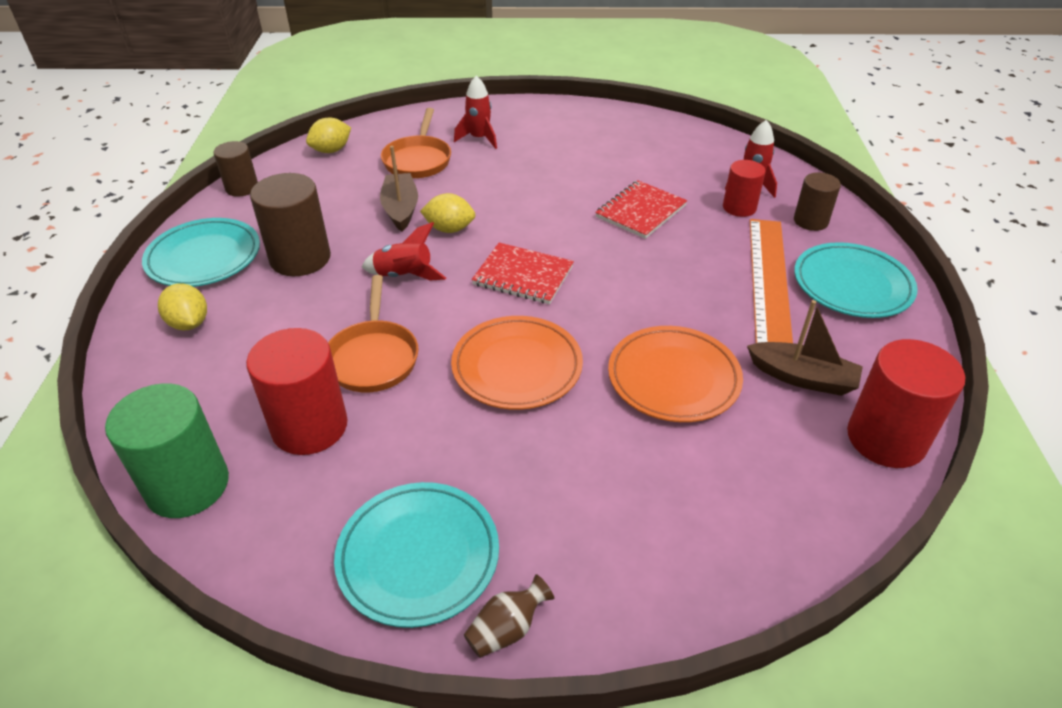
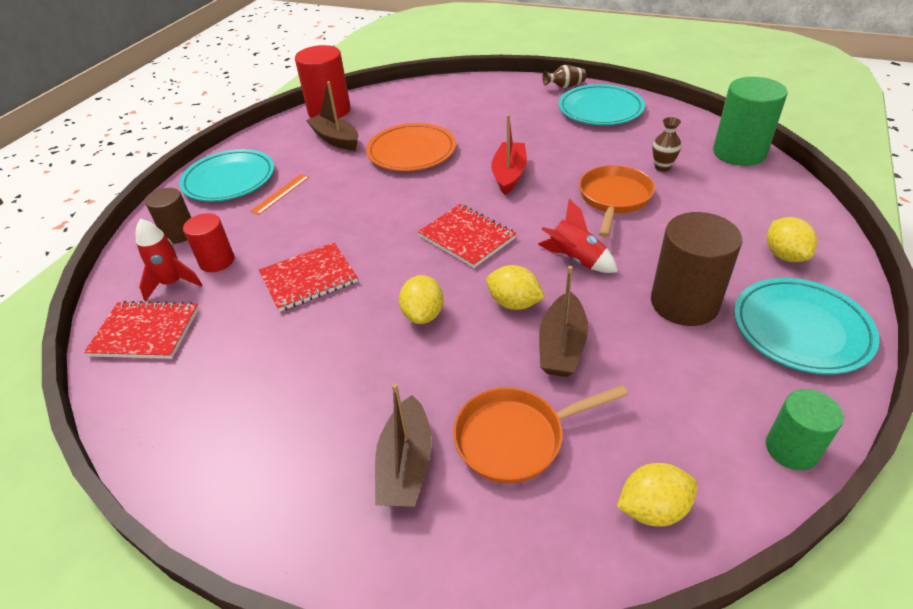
camera: 155 degrees left, 0 degrees up
(242, 188) = (791, 449): brown cylinder -> green cylinder
(309, 426) = (662, 167): red cylinder -> brown vase
(418, 160) = (516, 438): orange pan -> orange pan turned 135 degrees counterclockwise
(479, 139) = (406, 464): red rocket -> brown boat
(517, 367) = (509, 175): orange plate -> red boat
(521, 207) = (423, 314): none -> yellow lemon
(722, 156) = (145, 332): none -> red notebook
(769, 281) = (280, 194): orange ruler -> orange ruler, size x0.43

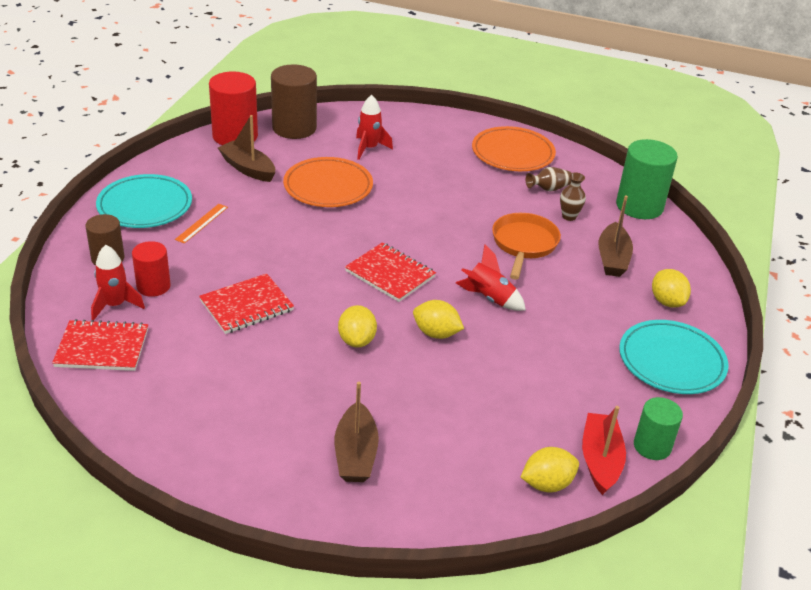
camera: 10 degrees left, 5 degrees down
(456, 114) = (369, 148): none -> red rocket
(509, 175) = (426, 216): red boat -> red boat (600, 460)
(516, 438) = (442, 436): orange pan -> none
(562, 346) = (478, 369): brown boat -> brown boat (612, 258)
(565, 87) = (477, 126): brown vase -> brown vase (548, 189)
(600, 109) = (512, 153): turquoise plate -> orange plate
(684, 303) = (580, 338): brown cylinder -> brown cylinder (294, 128)

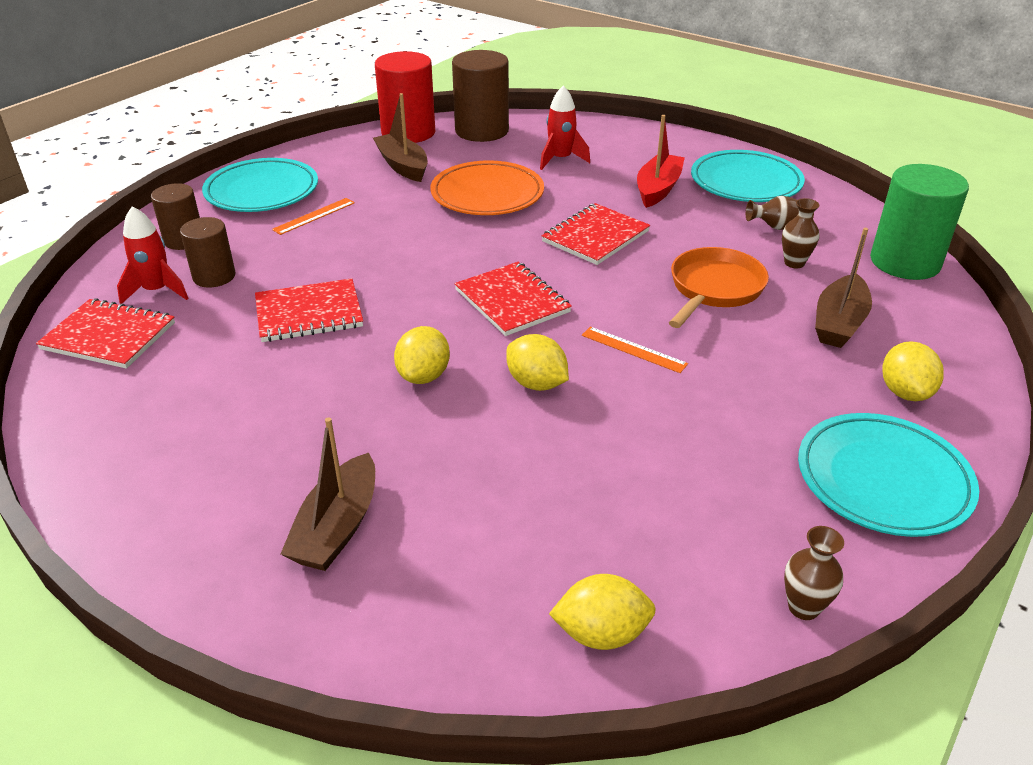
camera: 20 degrees right, 0 degrees up
(153, 286) = (214, 276): red cylinder -> brown cylinder
(425, 213) = (595, 236): none -> red notebook
(489, 298) = (633, 349): red rocket -> orange ruler
(512, 153) = (745, 182): orange plate -> turquoise plate
(600, 460) = (705, 613): red boat -> red boat (658, 189)
(652, 446) = (803, 607): green cylinder -> brown vase

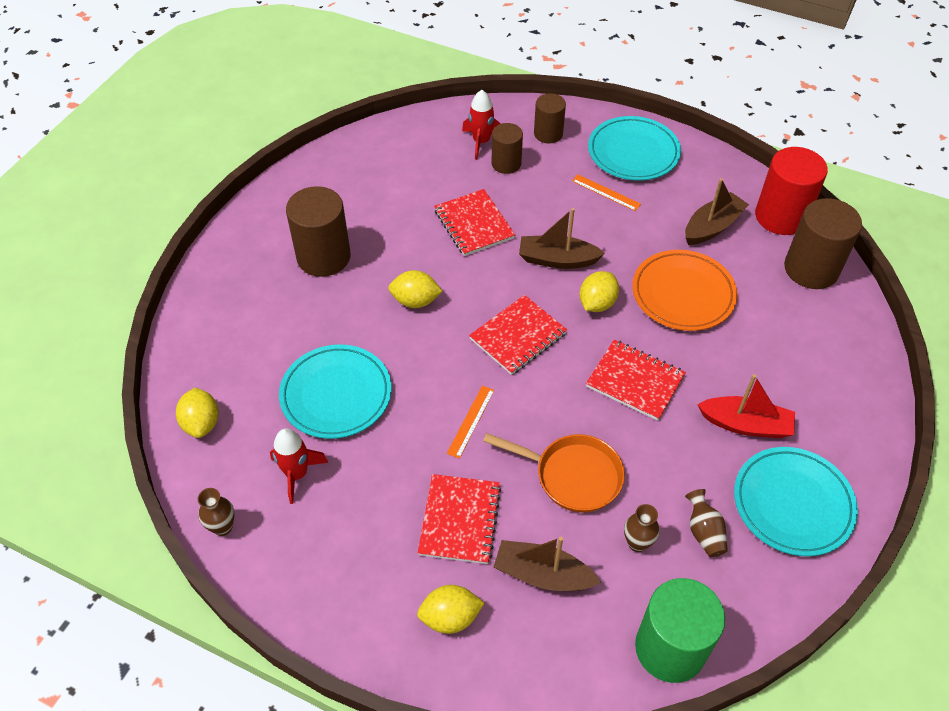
camera: 80 degrees right, 15 degrees up
(109, 336) = (427, 138): red notebook -> red notebook (460, 520)
(293, 462) = (323, 257): none -> brown cylinder
(337, 527) = (273, 290): brown boat -> brown boat (557, 259)
(536, 383) = (418, 365): yellow lemon -> yellow lemon (597, 303)
(560, 159) = (776, 339): red rocket -> red rocket (297, 474)
(883, 480) = (342, 587): turquoise plate -> turquoise plate (336, 394)

